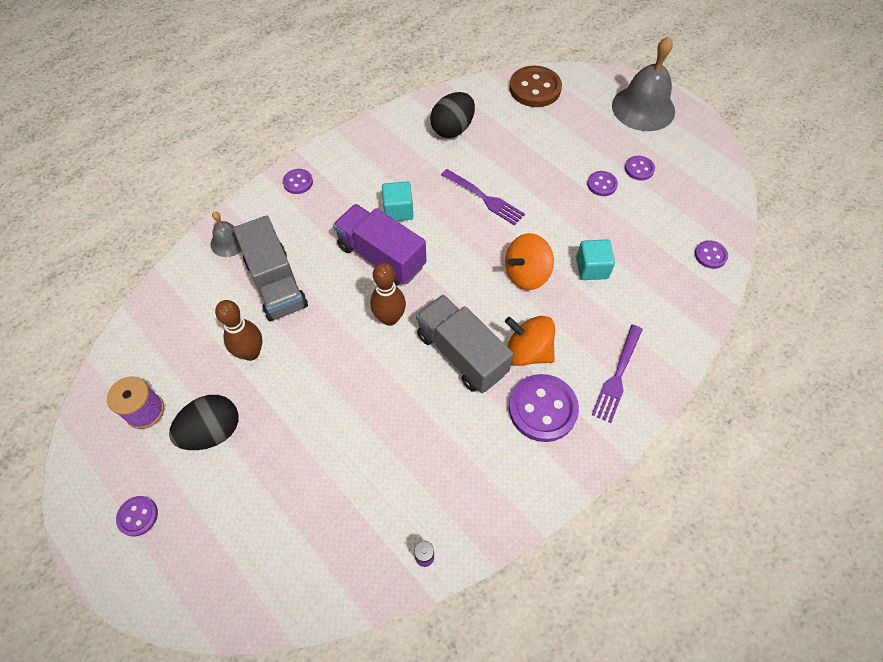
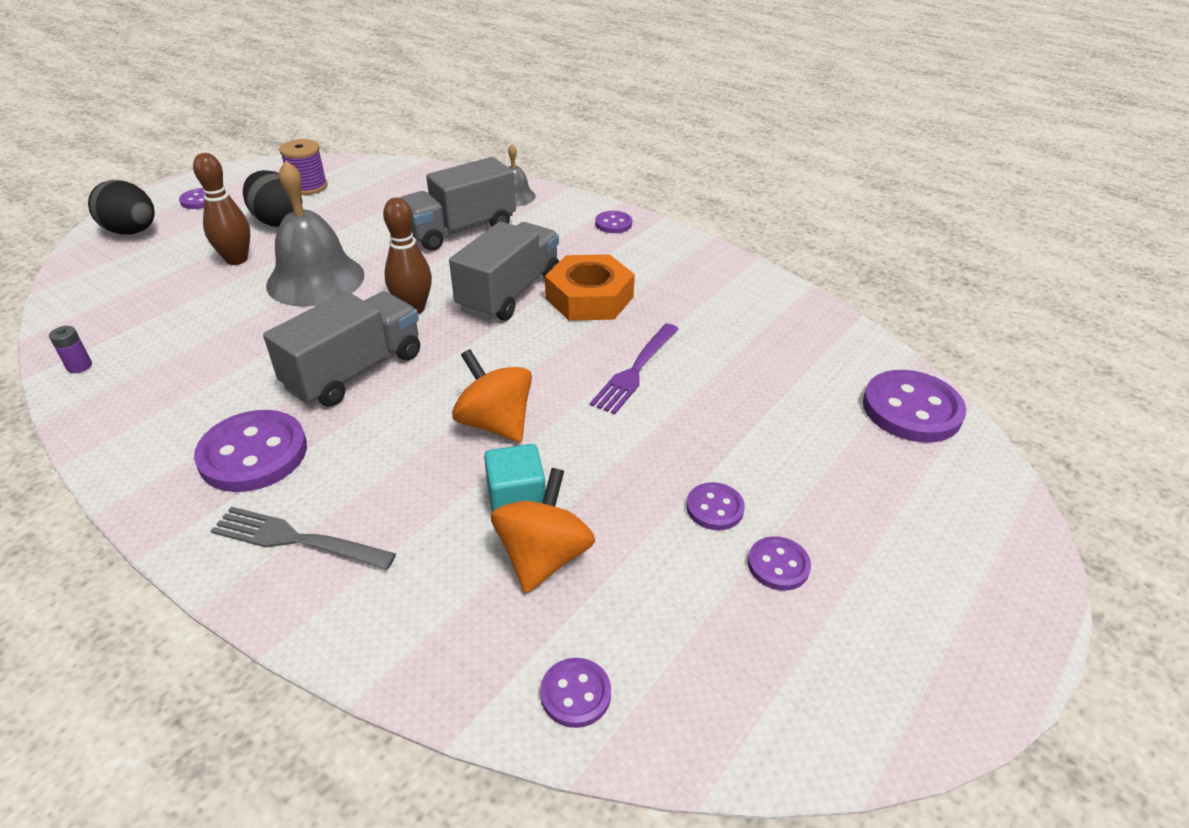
camera: 80 degrees right, 20 degrees down
(251, 353) = (369, 228): brown bowling pin -> brown bowling pin (237, 259)
(381, 256) = (509, 293): purple truck -> grey truck
(398, 210) = (589, 298): turquoise cube -> orange nut
(452, 129) = (764, 329): black egg -> black egg (132, 232)
(528, 351) = (353, 433): orange spinning top -> orange spinning top (543, 557)
(535, 88) = (911, 409): brown button -> purple button
(617, 376) = (296, 539): purple fork -> grey fork
(643, 108) = (961, 571): grey bell -> grey bell (315, 279)

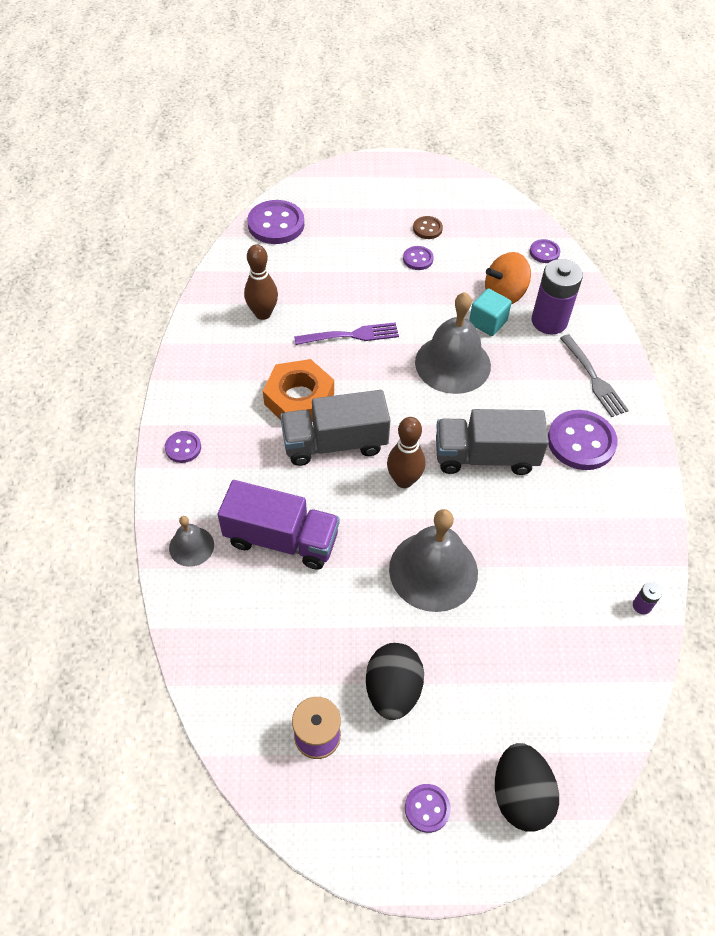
camera: 130 degrees left, 15 degrees up
(237, 259) = (466, 654): brown bowling pin -> brown bowling pin (263, 314)
(437, 571) = (549, 321): none -> purple battery
(460, 230) = (281, 539): grey truck -> purple truck
(495, 423) = (452, 363): orange spinning top -> grey bell
(778, 565) = (427, 229): purple button -> brown button

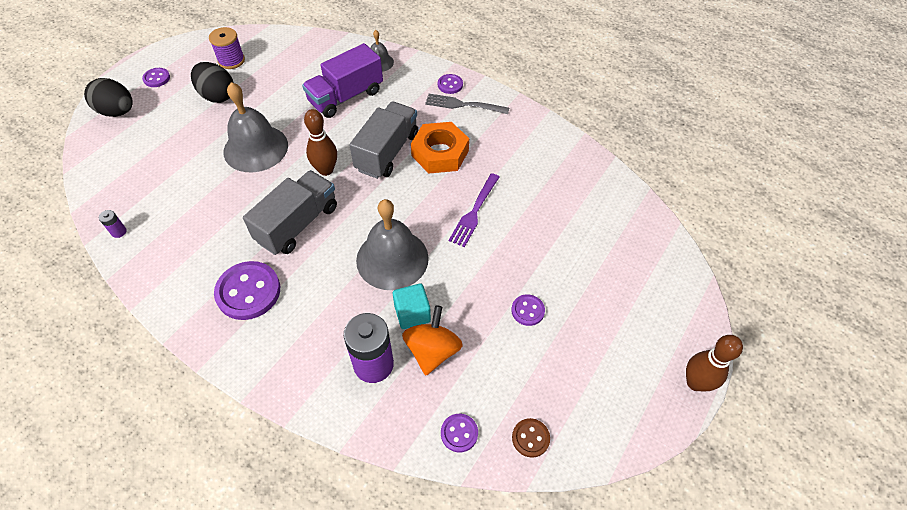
camera: 125 degrees right, 0 degrees up
(263, 314) = (538, 172): brown bowling pin -> brown bowling pin (695, 382)
(276, 224) = (643, 231): purple button -> none
(427, 229) = (564, 346): brown button -> brown button (530, 438)
(593, 378) = (288, 350): grey fork -> grey fork (463, 105)

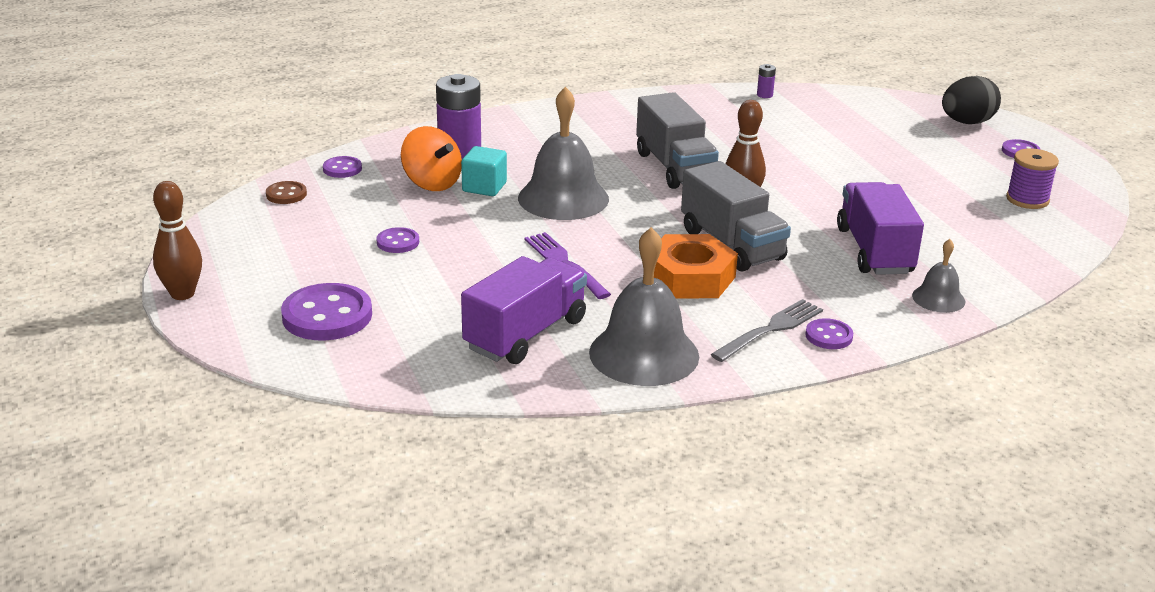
camera: 125 degrees right, 25 degrees down
(217, 96) = (951, 176): black egg -> none
(248, 292) = (616, 128): purple button -> purple button (327, 316)
(256, 148) = (824, 175): grey bell -> grey bell (644, 354)
(559, 188) = (525, 334): none -> purple truck

